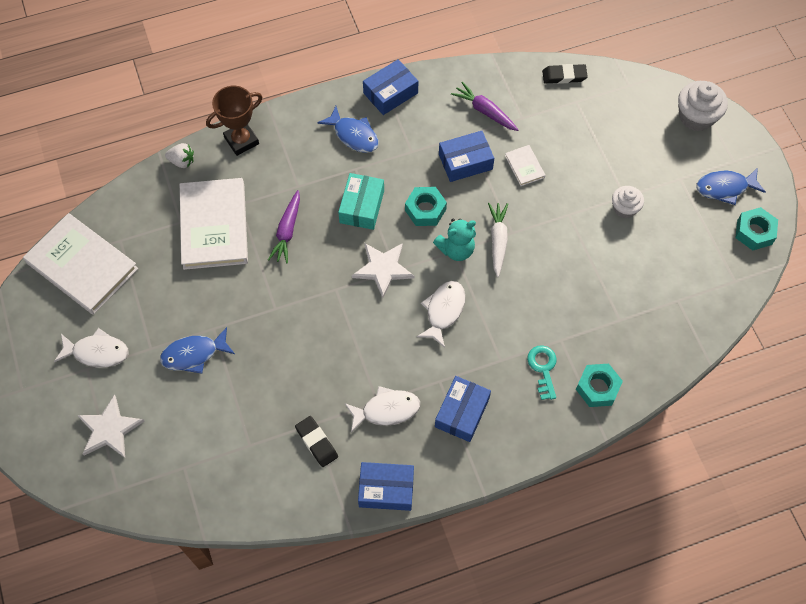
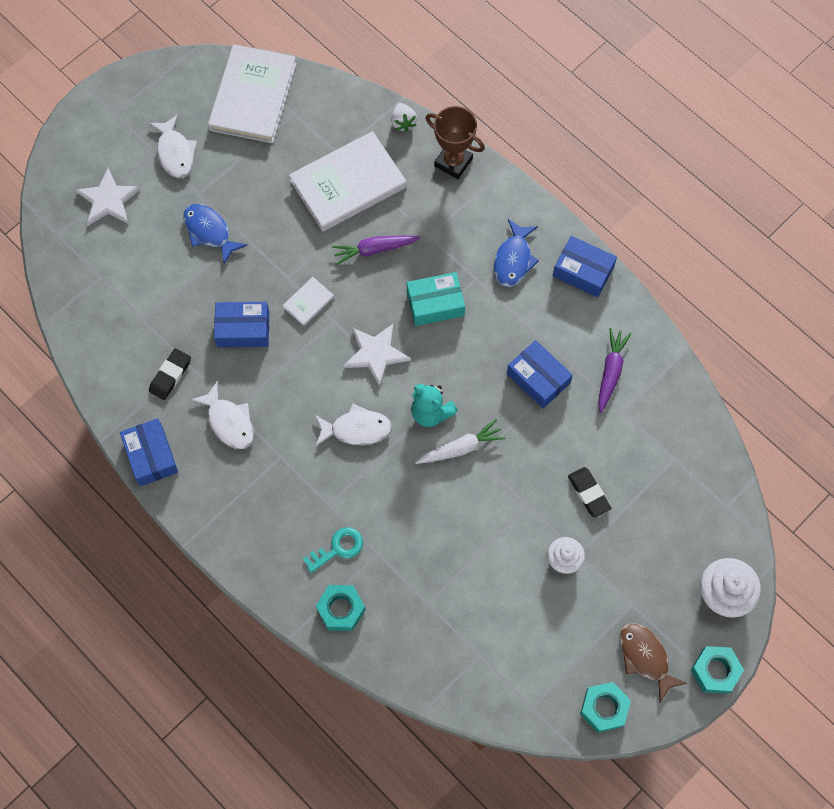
camera: 65 degrees right, 5 degrees up
(425, 210) = (461, 364): turquoise nut -> turquoise nut (715, 671)
(462, 412) = (257, 491): blue box -> blue box (243, 329)
(524, 166) = (563, 438): white book -> white book (308, 302)
(564, 76) = (701, 433): black eraser -> black eraser (588, 493)
(725, 188) = (645, 657): blue fish -> brown fish

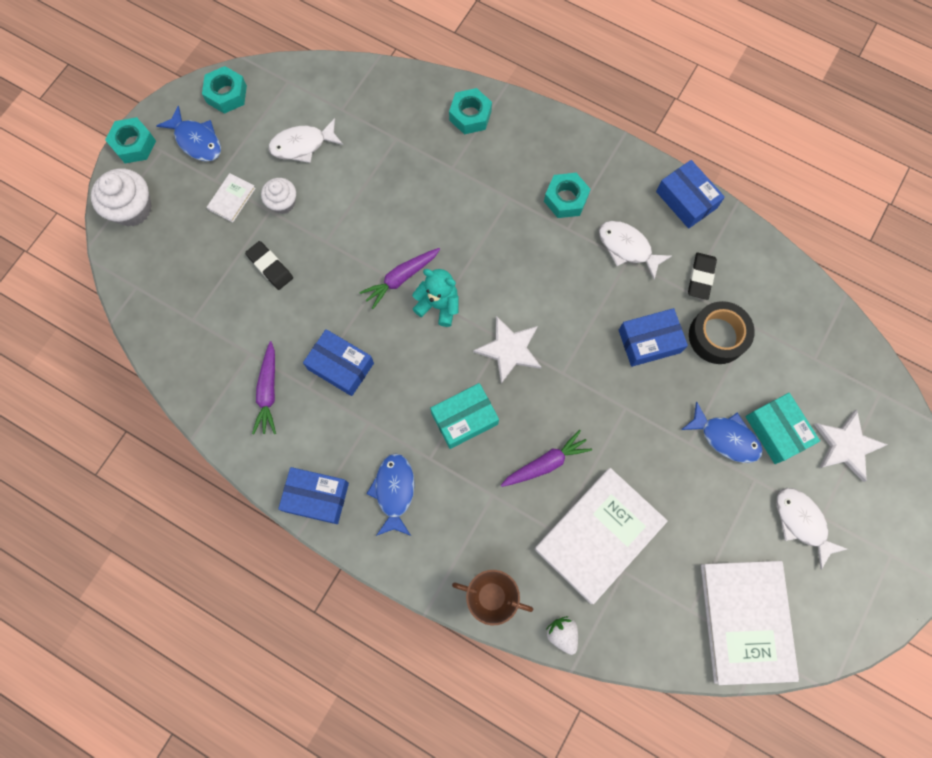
camera: 165 degrees right, 5 degrees up
(162, 226) = (777, 431): none -> turquoise box
(178, 318) = (717, 336): none -> black tape
(271, 488) = (566, 199): none -> turquoise nut
(308, 302) = (594, 386): white book -> white book (232, 199)
(338, 548) = (489, 163): turquoise key -> none
(356, 429) = (505, 271): white fish -> white fish (302, 145)
(461, 448) = (401, 278): white carrot -> purple carrot
(645, 657) = (196, 141): brown fish -> blue fish

